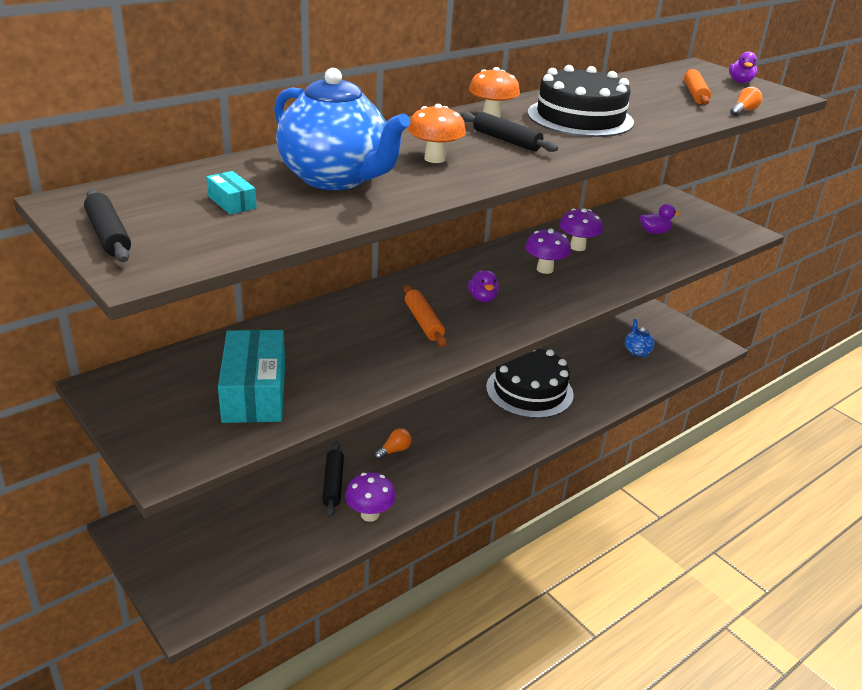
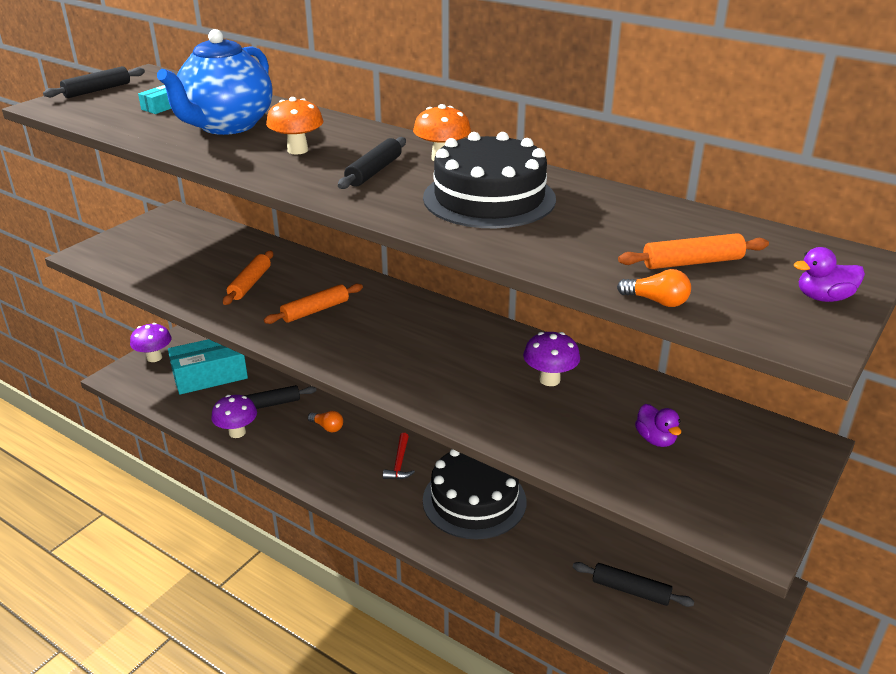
camera: 75 degrees right, 0 degrees up
(254, 392) = (178, 262): turquoise box -> turquoise box (210, 375)
(344, 351) = (250, 284): none -> orange rolling pin
(467, 418) = (399, 463): none -> red hammer
(482, 298) = (380, 334): purple duck -> none
(545, 269) = (472, 363): purple mushroom -> purple mushroom (154, 357)
(637, 351) = (630, 590): blue teapot -> black rolling pin

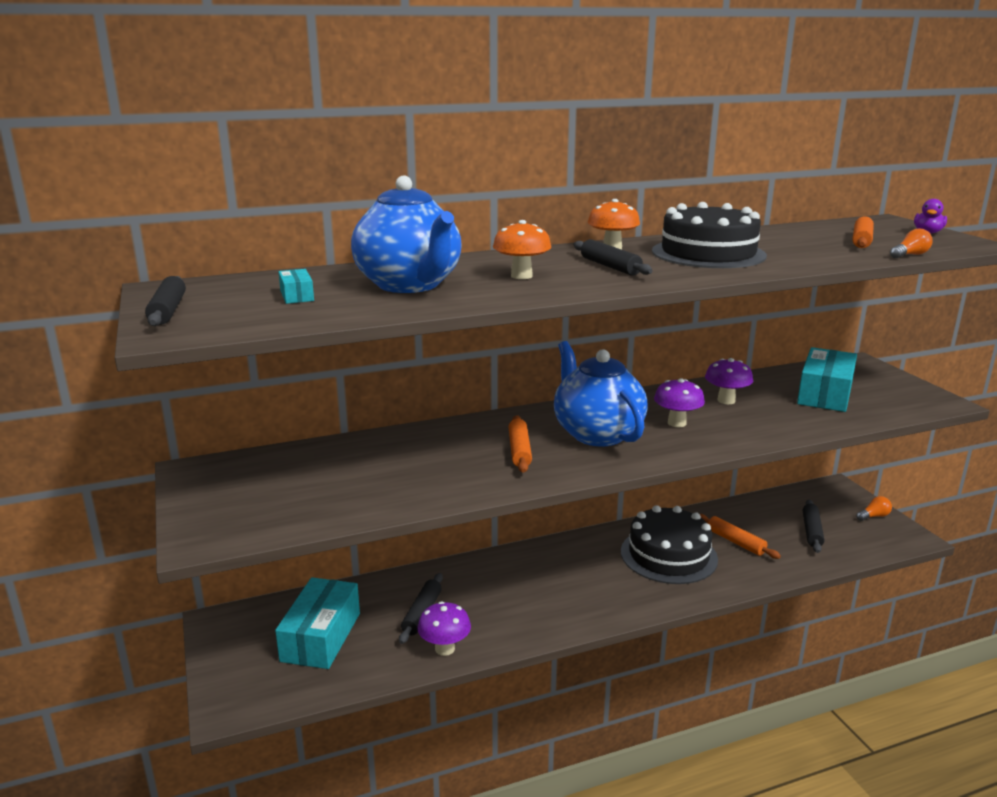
camera: 55 degrees left, 10 degrees down
(154, 357) = (228, 667): purple mushroom -> purple mushroom (677, 423)
(250, 284) = (425, 466): orange rolling pin -> orange rolling pin (735, 542)
(327, 427) = (498, 592): orange light bulb -> orange light bulb (874, 516)
(386, 334) = (597, 433): none -> blue teapot
(399, 463) = (588, 572): red hammer -> none
(630, 590) = (811, 531): black rolling pin -> black rolling pin turned 45 degrees counterclockwise
(655, 439) = (825, 394): purple duck -> turquoise box

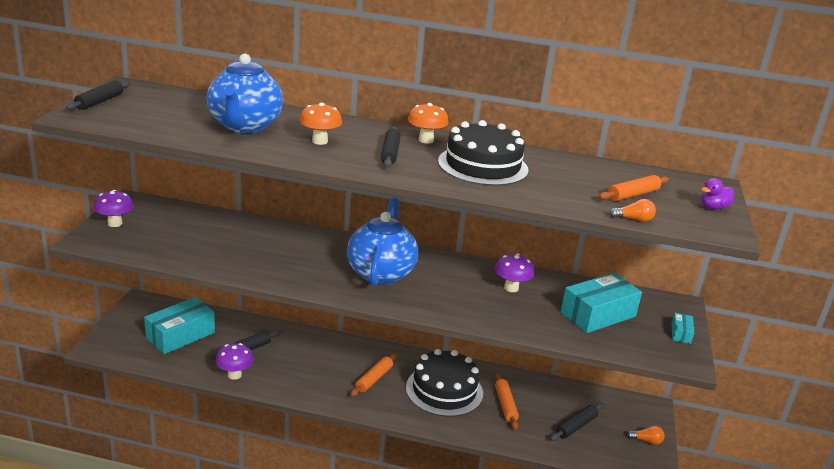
camera: 30 degrees right, 5 degrees up
(297, 296) = (174, 113): turquoise box -> turquoise box (681, 333)
(519, 450) = (316, 263): orange rolling pin -> orange rolling pin (374, 379)
(677, 423) = (446, 288): purple mushroom -> purple mushroom (115, 223)

